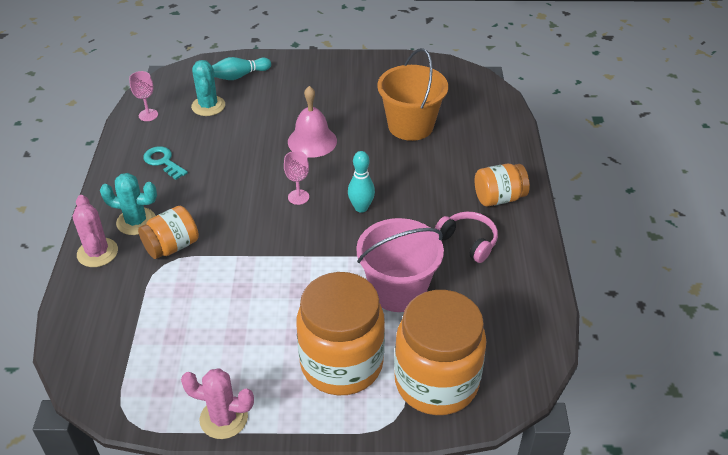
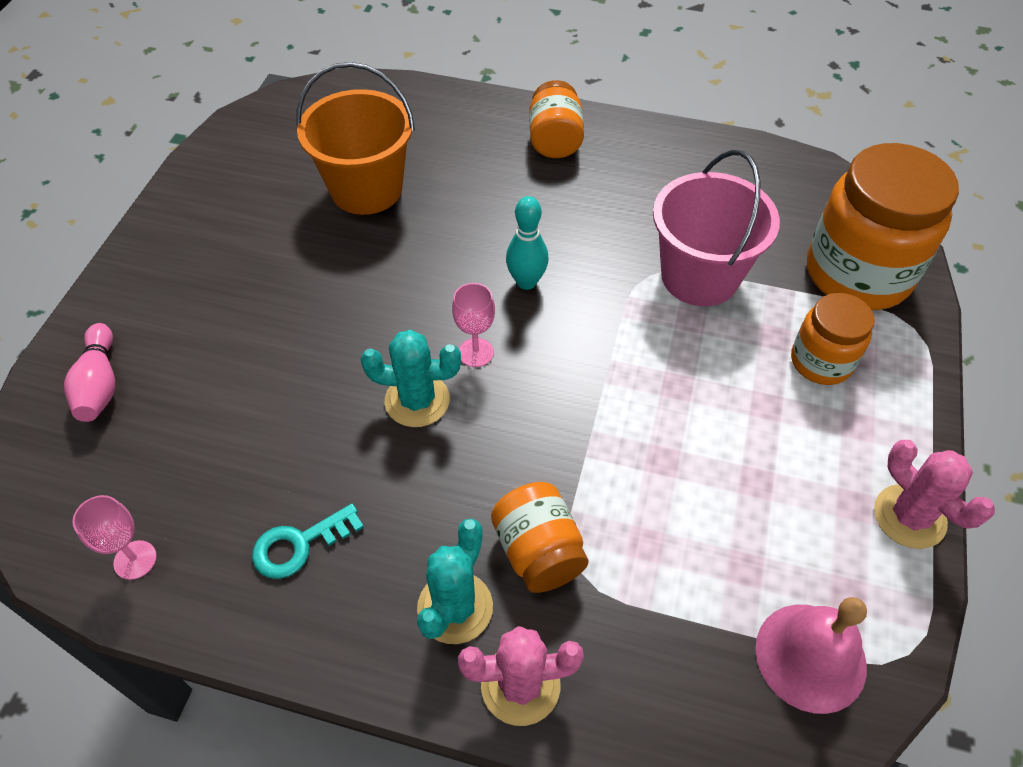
camera: 75 degrees left, 10 degrees up
(208, 106) = (165, 448): turquoise cactus -> turquoise cactus (417, 400)
(224, 418) = (909, 516): pink cactus -> pink cactus turned 60 degrees counterclockwise
(240, 76) = (100, 384): turquoise bowling pin -> pink bowling pin
(312, 141) = (346, 311): pink bell -> pink bell (810, 657)
(341, 364) = (821, 362): orange jar -> orange jar, size x0.55
(468, 241) = (626, 188): pink headphones -> none

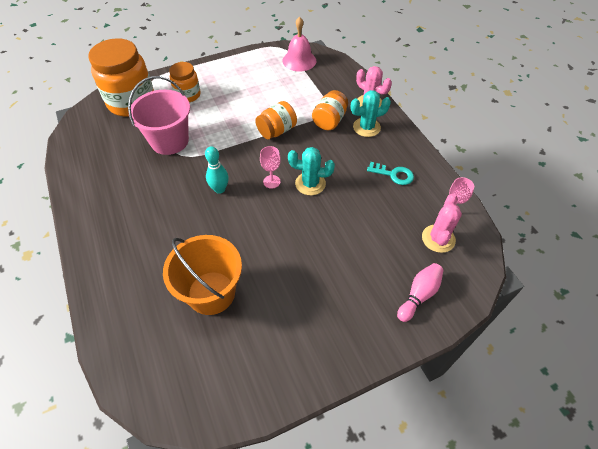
camera: 130 degrees left, 0 degrees up
(417, 400) = (310, 184): turquoise cactus -> turquoise cactus turned 45 degrees counterclockwise
(554, 140) = (109, 237): orange jar -> orange jar (277, 131)
(909, 516) = (235, 59): pink cactus -> pink cactus (438, 238)

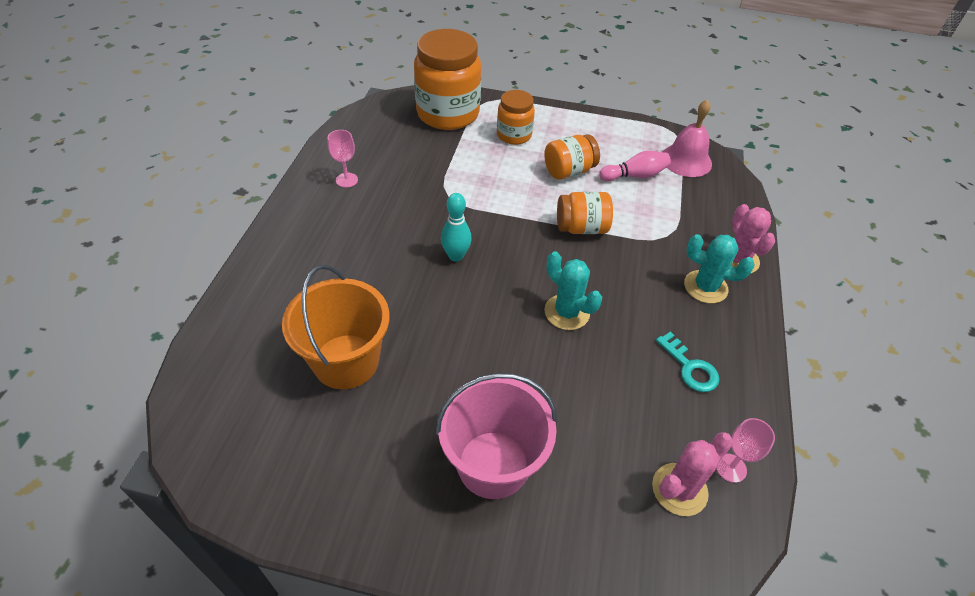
camera: 35 degrees right, 5 degrees down
(169, 141) = (450, 174): pink bucket -> pink bucket (493, 464)
(271, 181) = (522, 282): pink goblet -> pink goblet (346, 180)
(329, 120) = (661, 251): orange jar -> orange jar (569, 171)
(419, 295) = (584, 541): pink bowling pin -> pink bowling pin (634, 175)

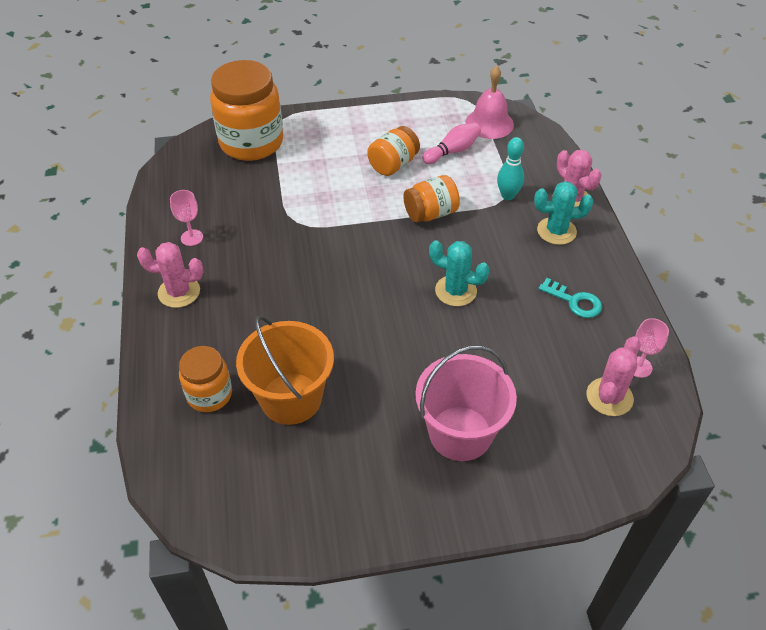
camera: 20 degrees left, 0 degrees up
(306, 225) = (179, 292): none -> pink cactus
(456, 256) = (335, 274): turquoise bowling pin -> turquoise bowling pin (508, 195)
(514, 135) = (325, 145): orange jar -> orange jar (209, 394)

